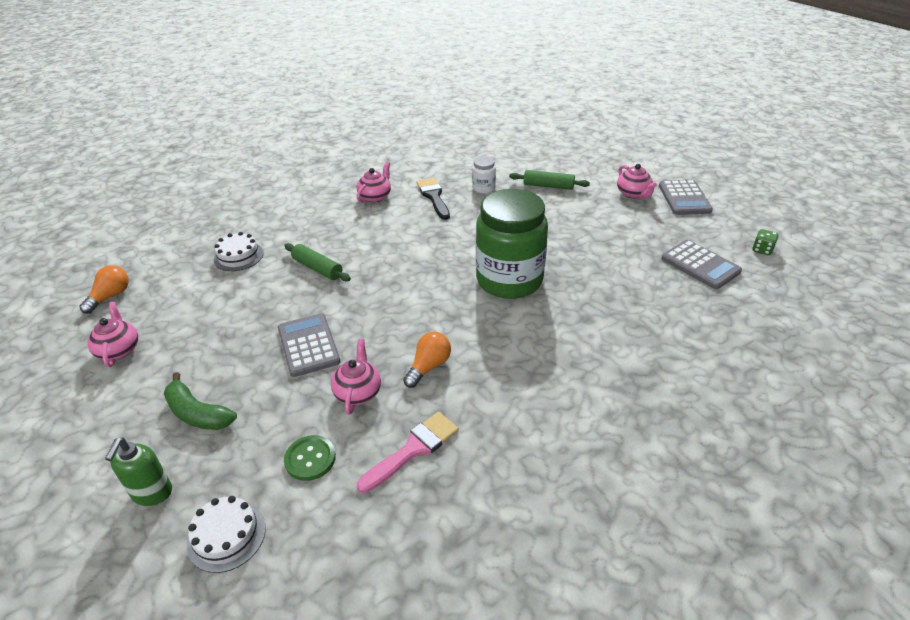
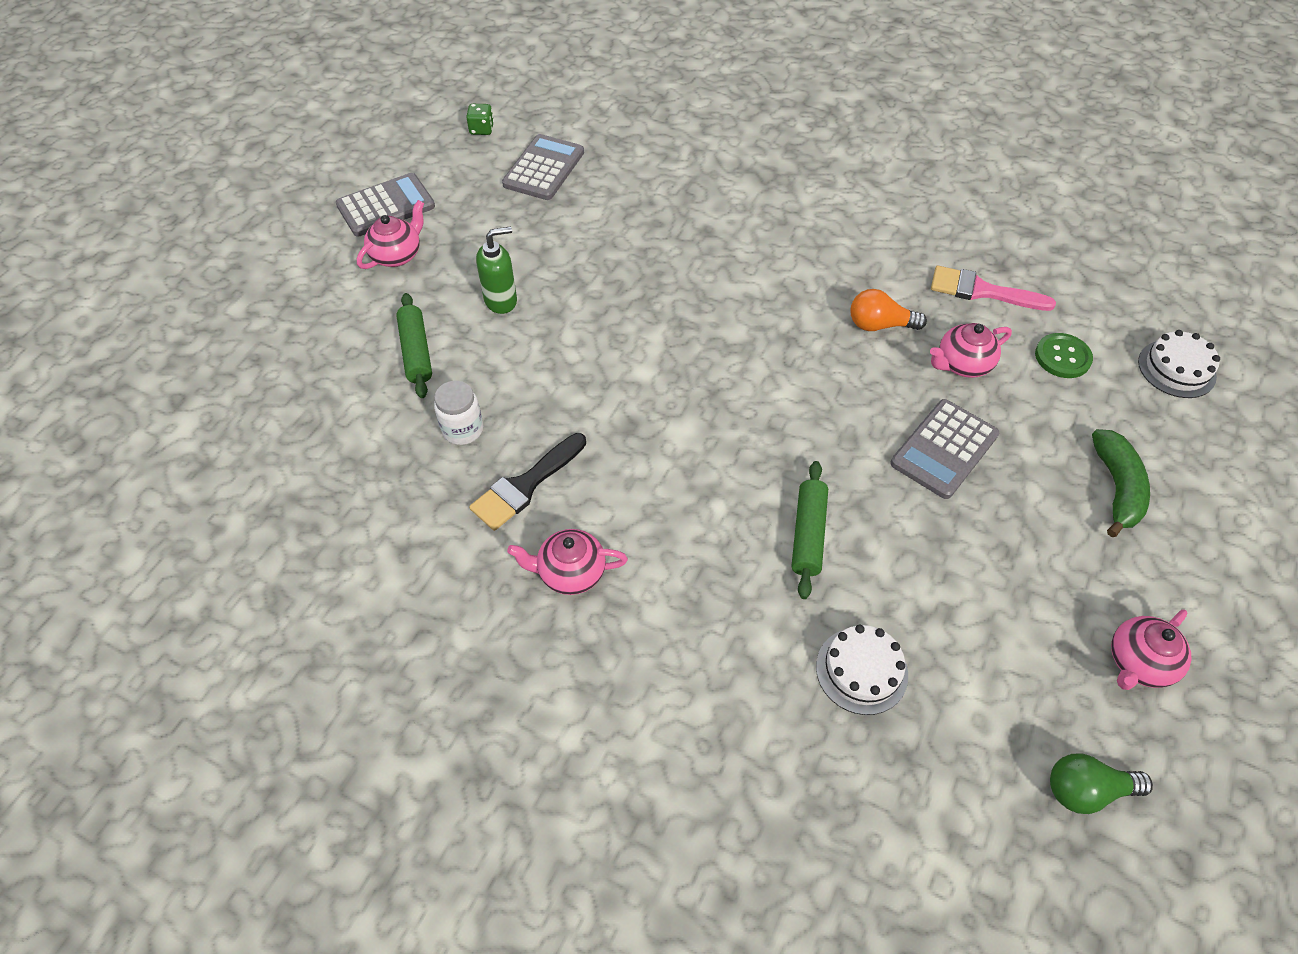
camera: 120 degrees left, 15 degrees up
(110, 296) = (1086, 790): orange light bulb -> green light bulb
(152, 493) = (1212, 453): green soap dispenser -> green soap dispenser (501, 300)
(509, 280) = (683, 314): green jar -> none

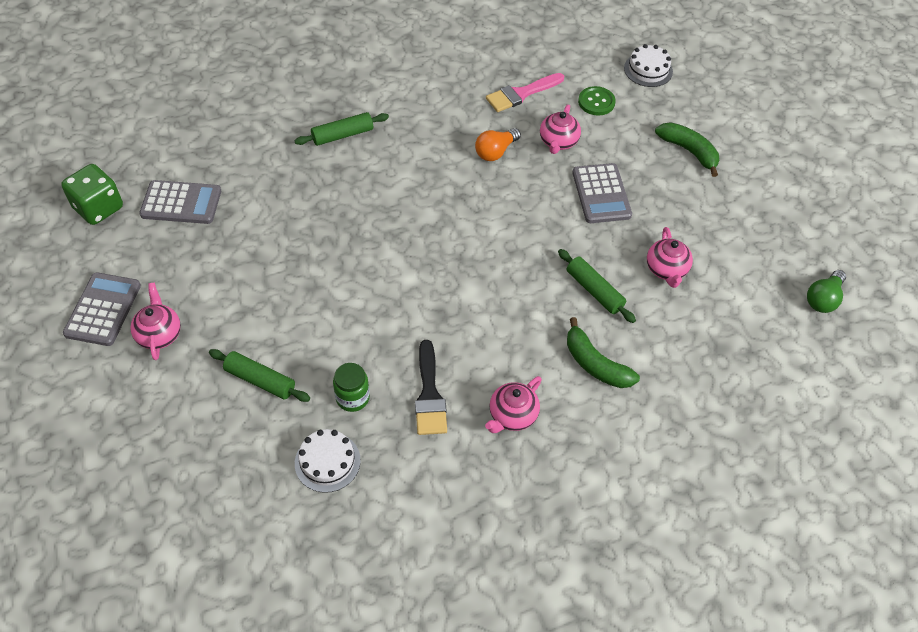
camera: 50 degrees left, 0 degrees up
(463, 429) = (352, 398): white jar -> green jar
(482, 129) = (98, 208): green dice -> green dice, size x1.94
(501, 300) = (270, 306): green soap dispenser -> none
(544, 168) = (181, 203): grey calculator -> grey calculator turned 120 degrees clockwise
(713, 603) = (595, 364): none -> green banana
(748, 207) = (342, 135): none -> green rolling pin
(861, 670) = (691, 332): white cake -> white cake (327, 462)
(1138, 663) = (782, 226): pink teapot -> pink teapot (666, 270)

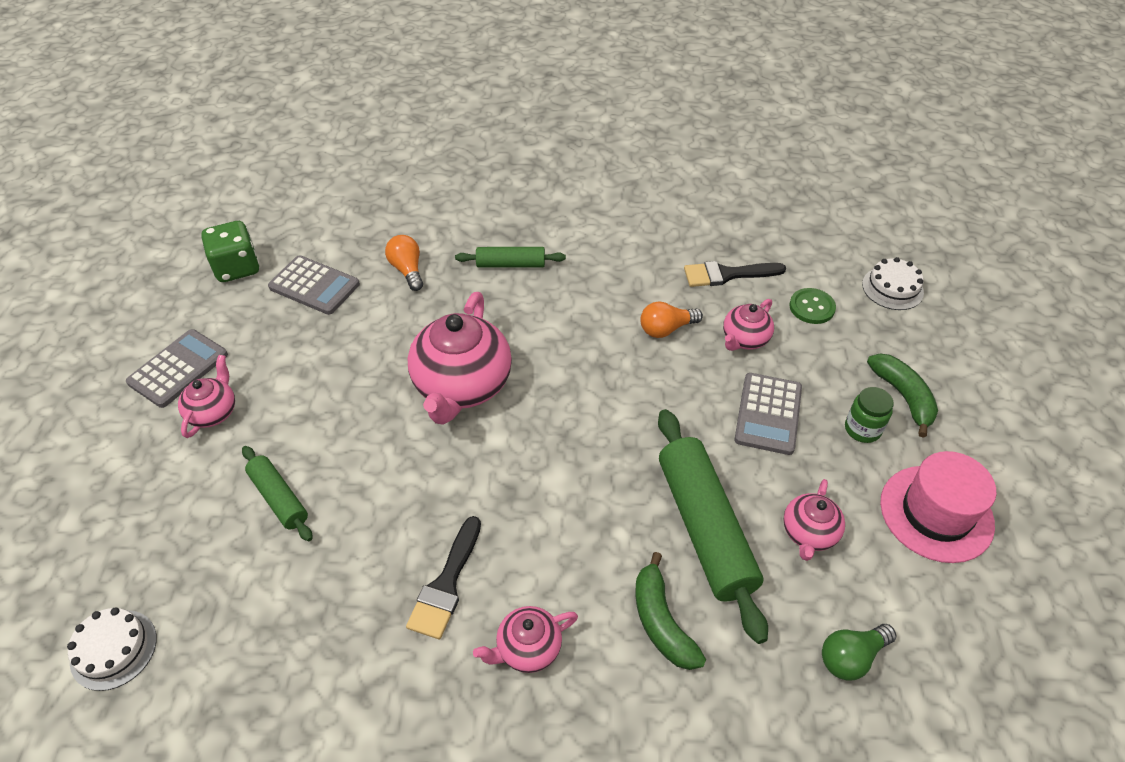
camera: 25 degrees right, 5 degrees down
(256, 165) = (407, 270): none -> orange light bulb
(327, 462) = (292, 620): white cake -> white cake (113, 649)
(352, 398) = (361, 555): green jar -> green jar (862, 429)
(358, 246) = (462, 386): none -> pink teapot
(521, 94) = (727, 274): pink brush -> black brush
(594, 291) = (704, 528): green rolling pin -> green rolling pin, size x1.87
(743, 227) = (936, 513): none -> pink hat
(823, 299) = (1012, 648): green light bulb -> green light bulb (851, 657)

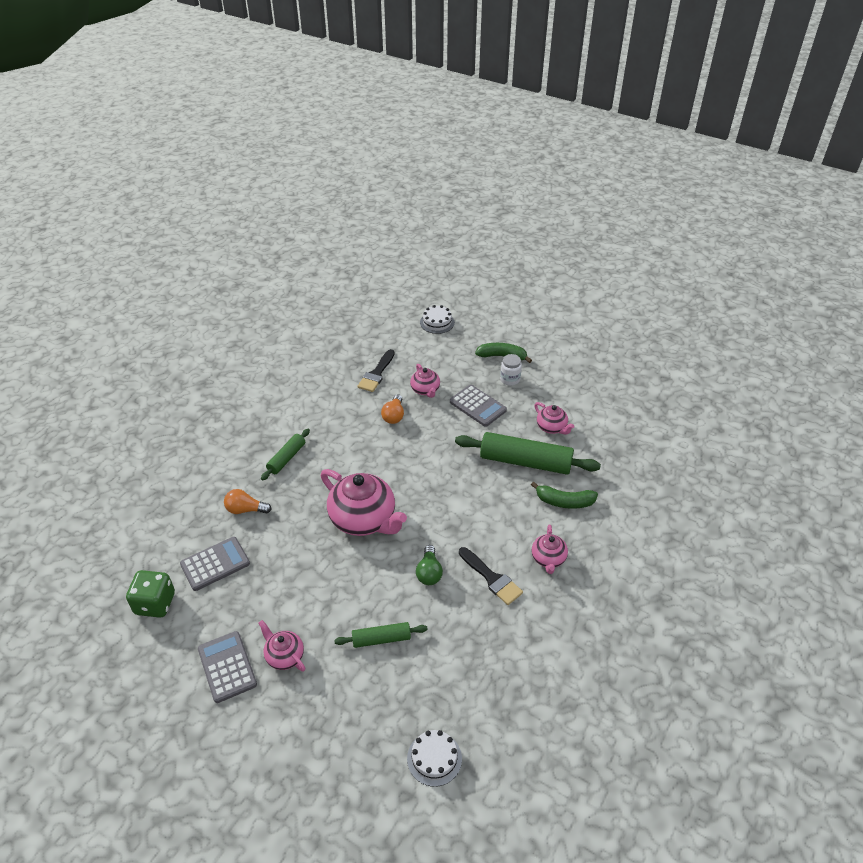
camera: 60 degrees left, 5 degrees down
(812, 307) = (425, 356): green button -> none
(851, 657) = (618, 447): green light bulb -> green light bulb (429, 572)
(862, 429) = (510, 379): green jar -> white jar
(936, 513) = (568, 382): pink hat -> none

